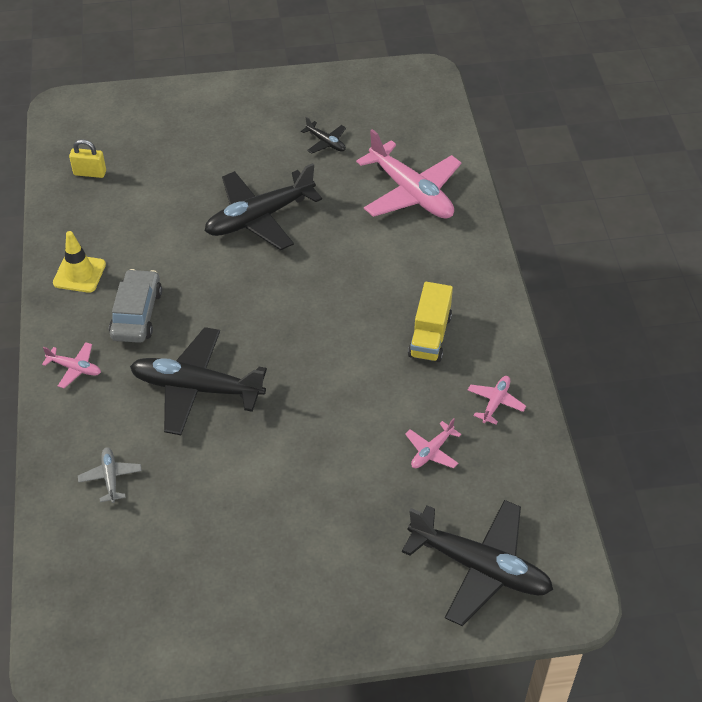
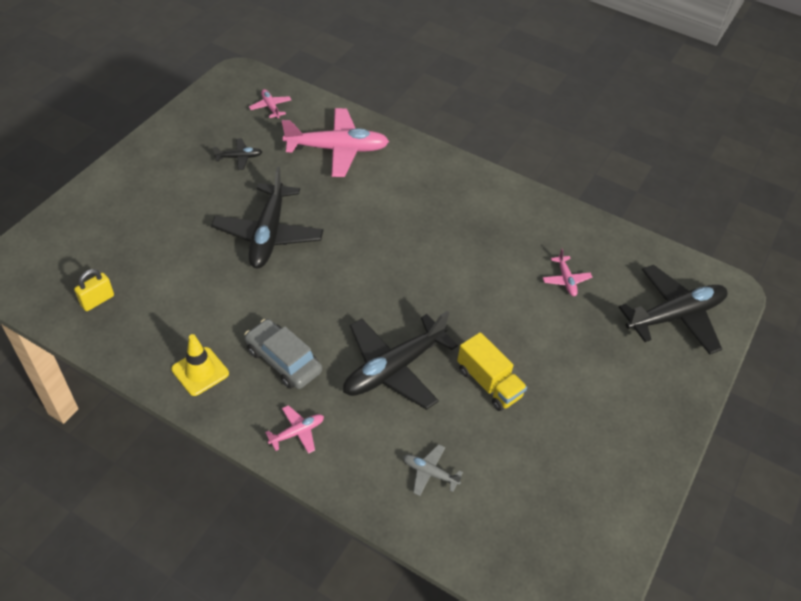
camera: 55 degrees left, 0 degrees up
(430, 336) = (470, 220): yellow truck -> yellow truck (489, 383)
(495, 402) = (554, 226): pink plane -> pink plane (270, 107)

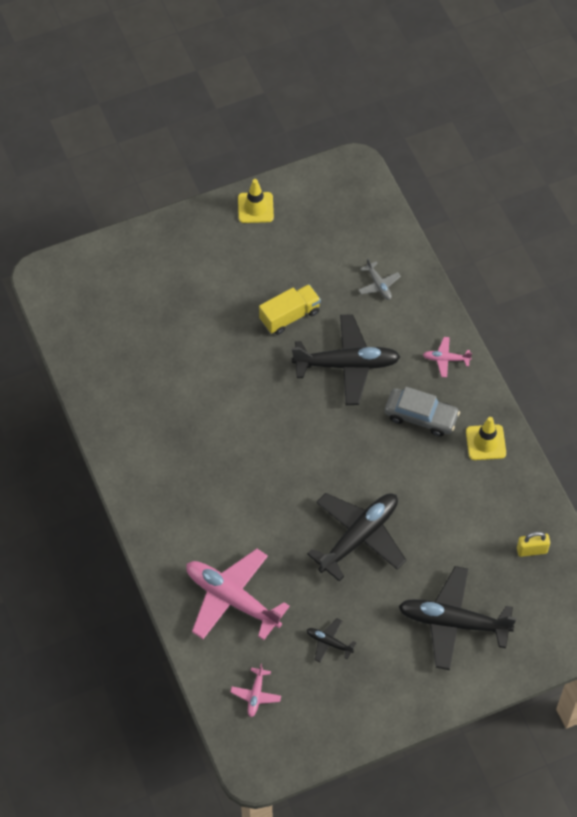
camera: 140 degrees left, 10 degrees up
(283, 360) = (421, 416): grey car -> grey car turned 60 degrees counterclockwise
(489, 383) = (289, 316): yellow truck -> yellow truck turned 60 degrees clockwise
(566, 280) = (158, 356): pink plane -> none
(632, 480) = (255, 208): none -> yellow traffic cone
(675, 316) = (107, 282): black plane -> black plane (453, 622)

